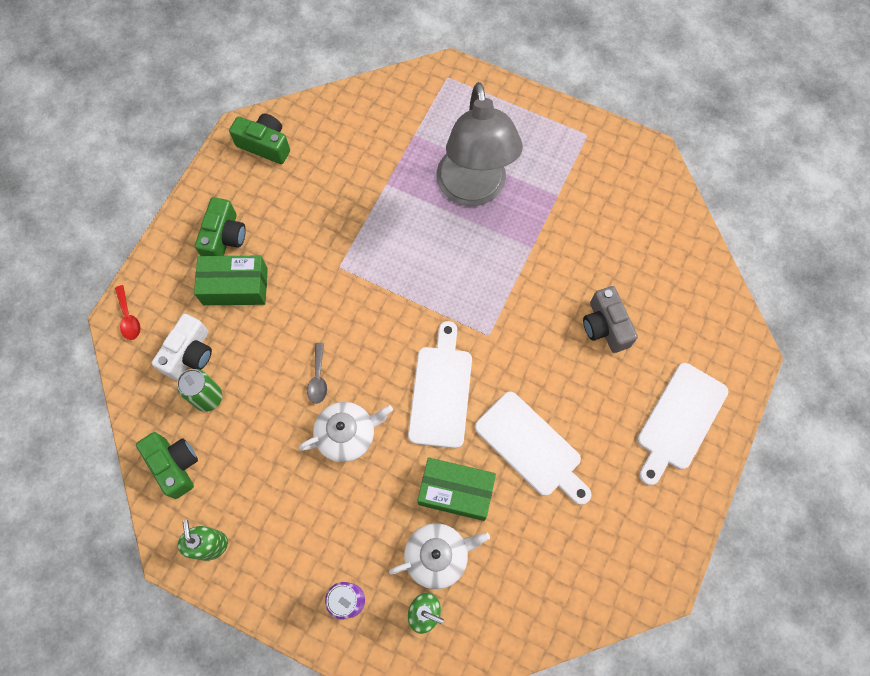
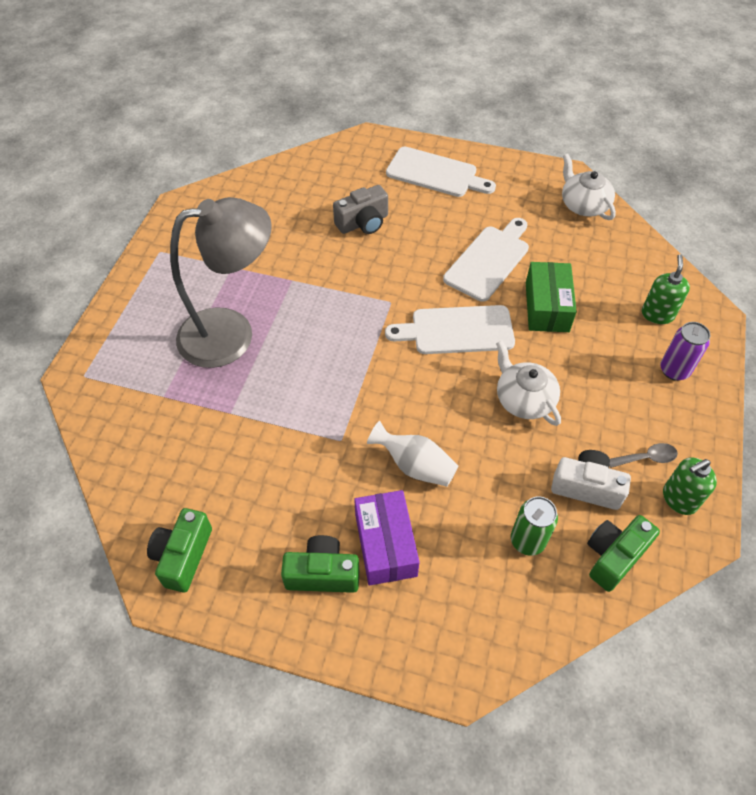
camera: 100 degrees left, 15 degrees down
(128, 318) = (454, 665): red spoon -> none
(190, 354) = (482, 575): white camera -> white camera (586, 487)
(235, 286) = (385, 544): green box -> purple box
(300, 322) = (415, 466): none -> white vase
(318, 378) = (474, 435): grey spoon -> grey spoon (646, 458)
(437, 556) = (607, 312): white teapot -> white teapot (583, 205)

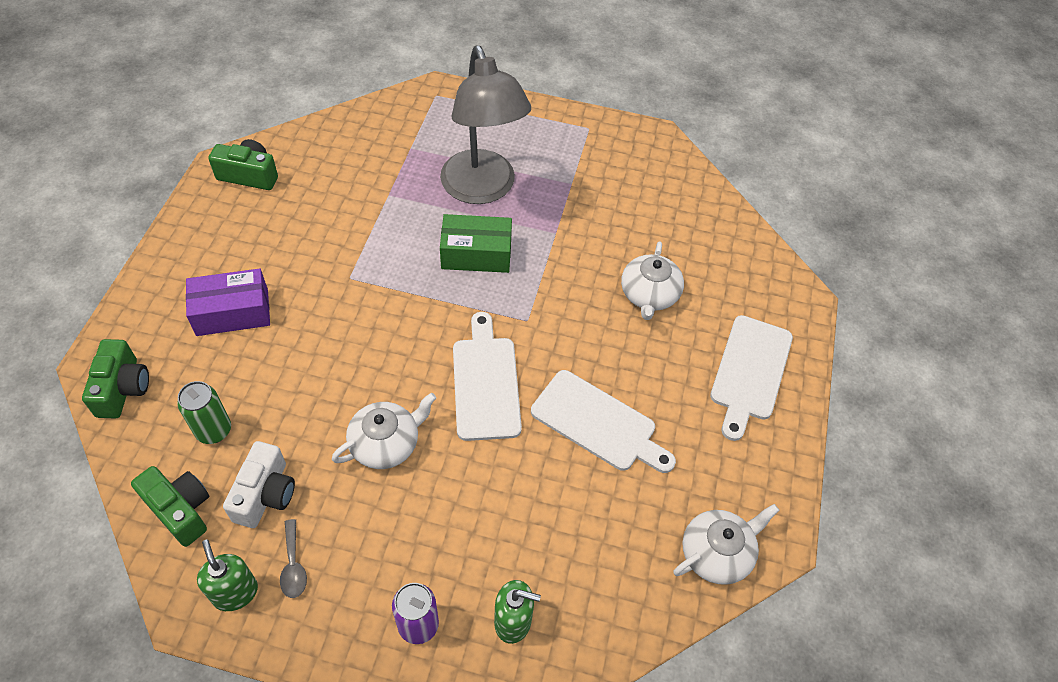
camera: 85 degrees right, 0 degrees up
(322, 573) = (214, 267): green camera -> green camera (123, 388)
(363, 223) = (649, 294): grey camera -> white teapot
(415, 466) = (313, 337): white vase -> none
(547, 307) = (523, 482): green box -> green box (476, 254)

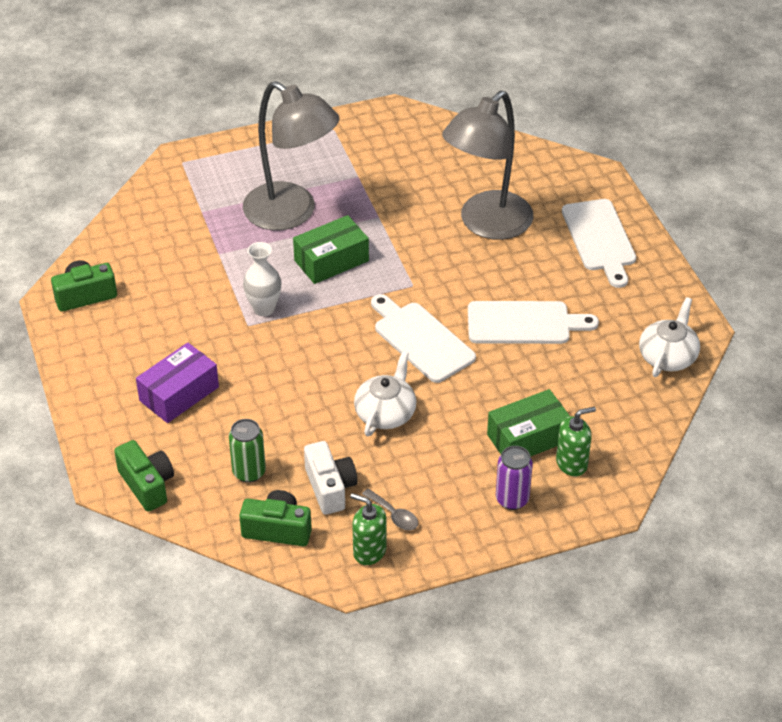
camera: 30 degrees left, 10 degrees down
(377, 269) = (264, 309): none -> white vase
(494, 560) = (528, 438): none -> green box
(649, 294) = (486, 224): white teapot -> grey lamp

